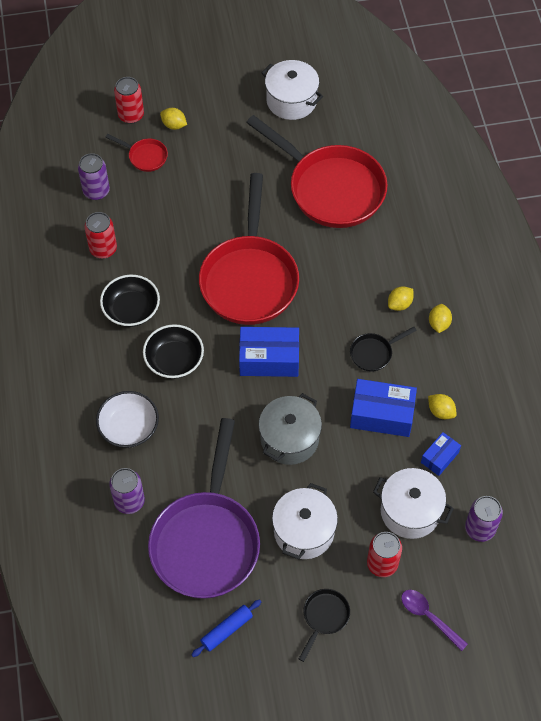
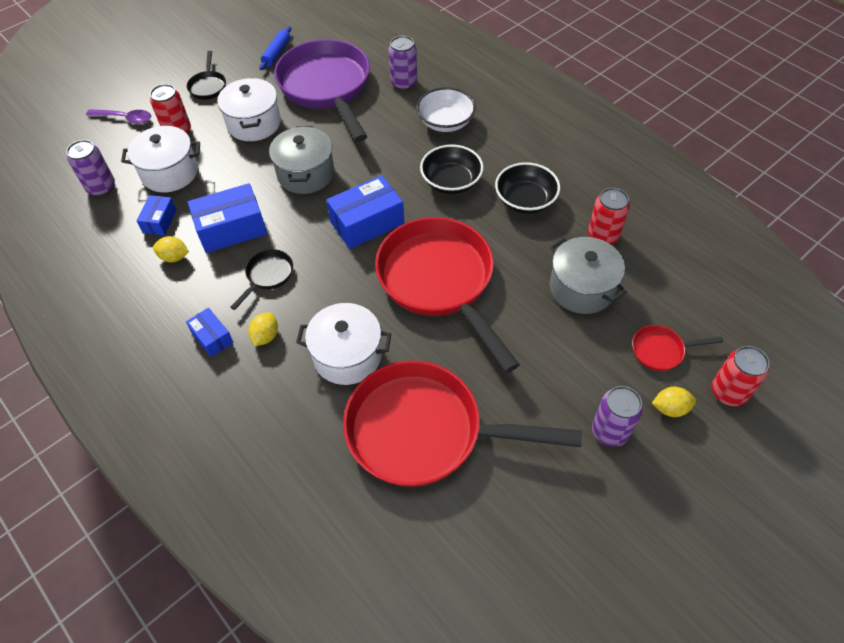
camera: 150 degrees right, 5 degrees down
(96, 191) = (668, 286): purple can -> purple can (610, 431)
(155, 221) = (581, 288): none -> grey pot
(291, 101) = (564, 534): white pot -> white pot (347, 356)
(439, 324) = (212, 337): yellow lemon -> blue box

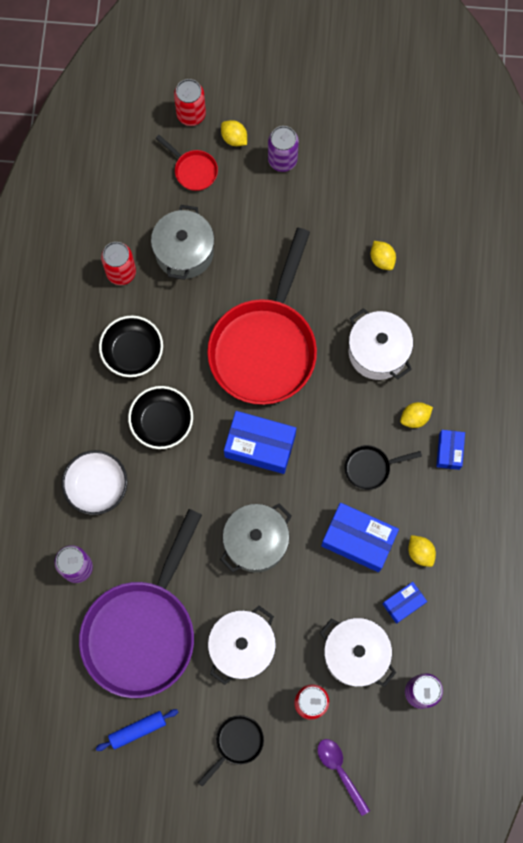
camera: 135 degrees left, 20 degrees up
(425, 431) = (382, 259): red pan -> yellow lemon

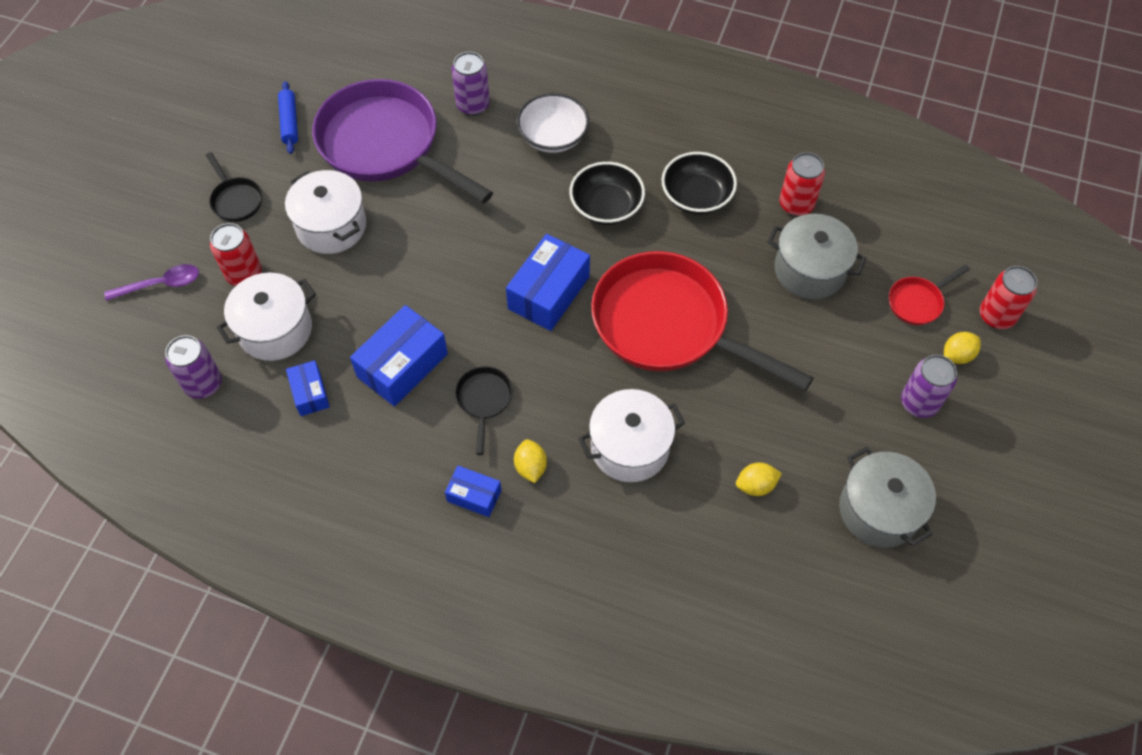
camera: 105 degrees right, 15 degrees down
(256, 542) = (439, 264): grey pot -> grey pot (879, 510)
(420, 552) = (361, 427): yellow lemon -> none

